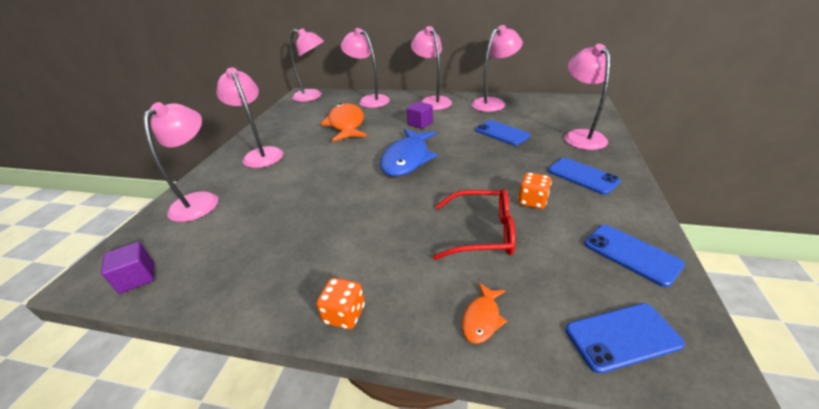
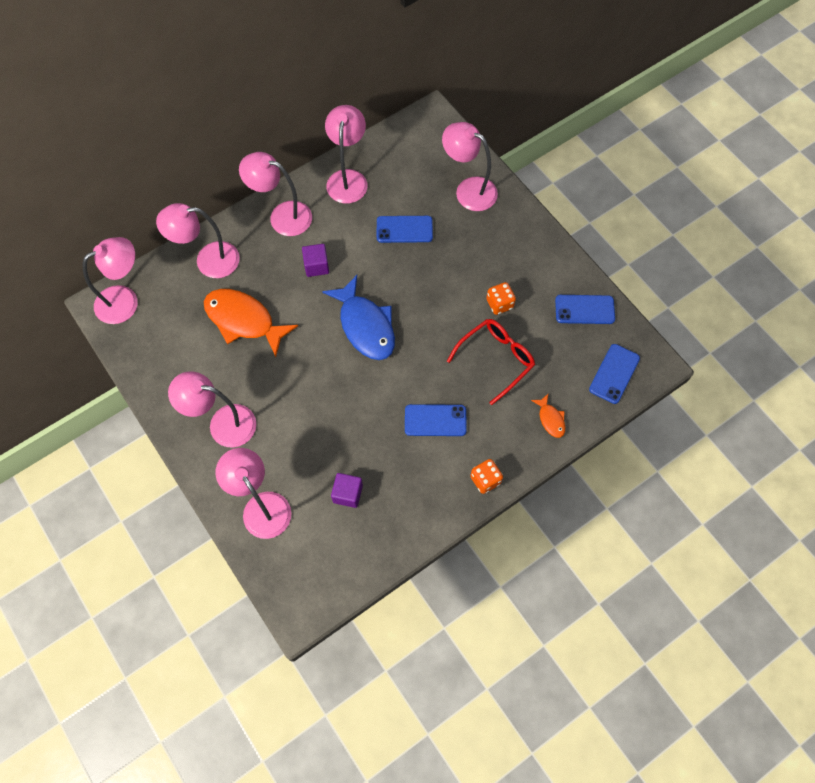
camera: 50 degrees left, 30 degrees up
(137, 278) = (333, 581): purple cube -> purple cube (347, 494)
(582, 176) = (508, 248): blue phone -> blue phone (435, 420)

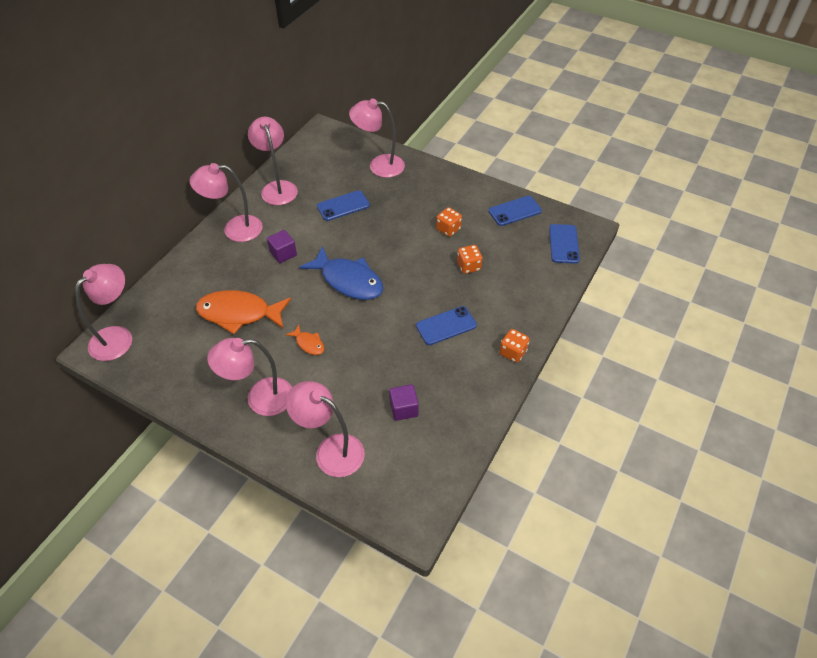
camera: 25 degrees left, 15 degrees down
(208, 261) = (184, 281): pink lamp -> none
(496, 359) = (468, 266): red glasses -> orange dice
(550, 419) = (536, 291): orange fish -> orange fish (308, 343)

